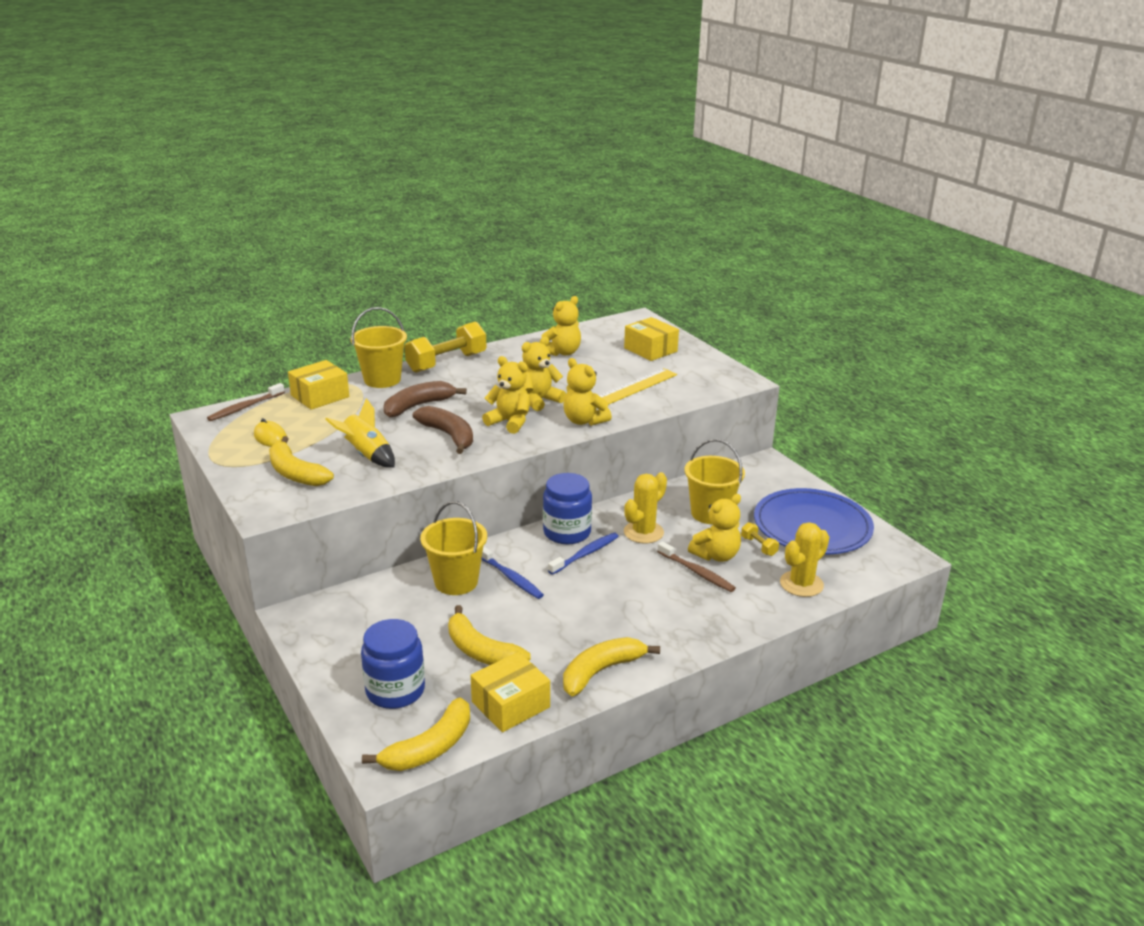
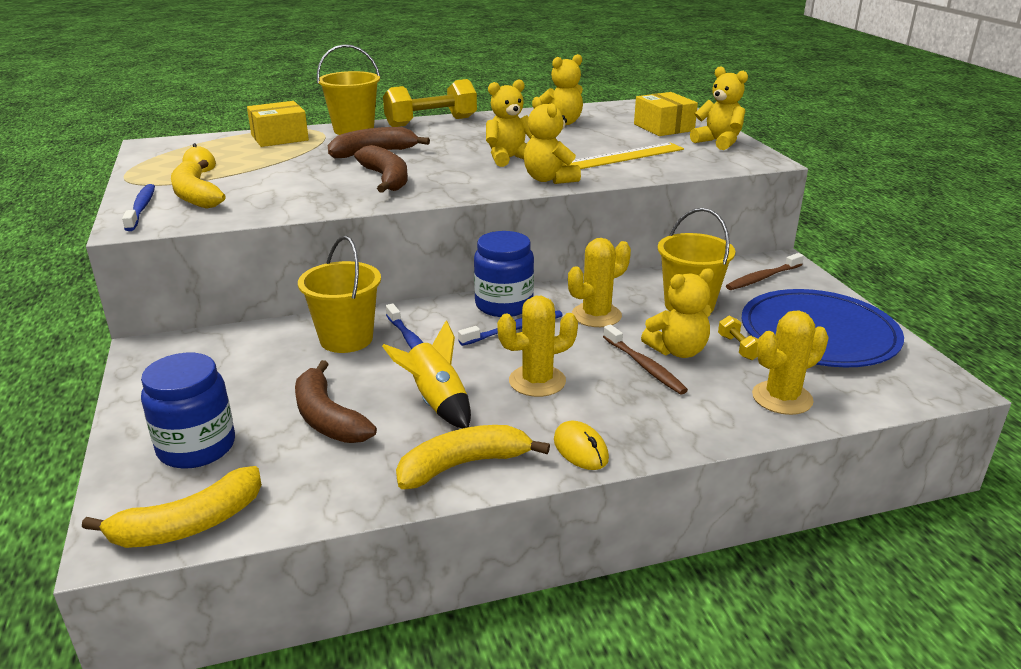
camera: 15 degrees right, 0 degrees up
(245, 407) = (198, 140): brown toothbrush -> brown toothbrush (762, 278)
(258, 493) = (141, 208): none -> blue toothbrush
(367, 455) = (284, 187): yellow rocket -> yellow rocket (437, 402)
(481, 651) = (328, 418): yellow banana -> brown banana
(510, 422) = (463, 174): yellow teddy bear -> yellow teddy bear (718, 142)
(510, 704) = (324, 487): yellow box -> none
(623, 597) = (537, 381): none -> yellow cactus
(678, 646) = (580, 449): none -> yellow mouse

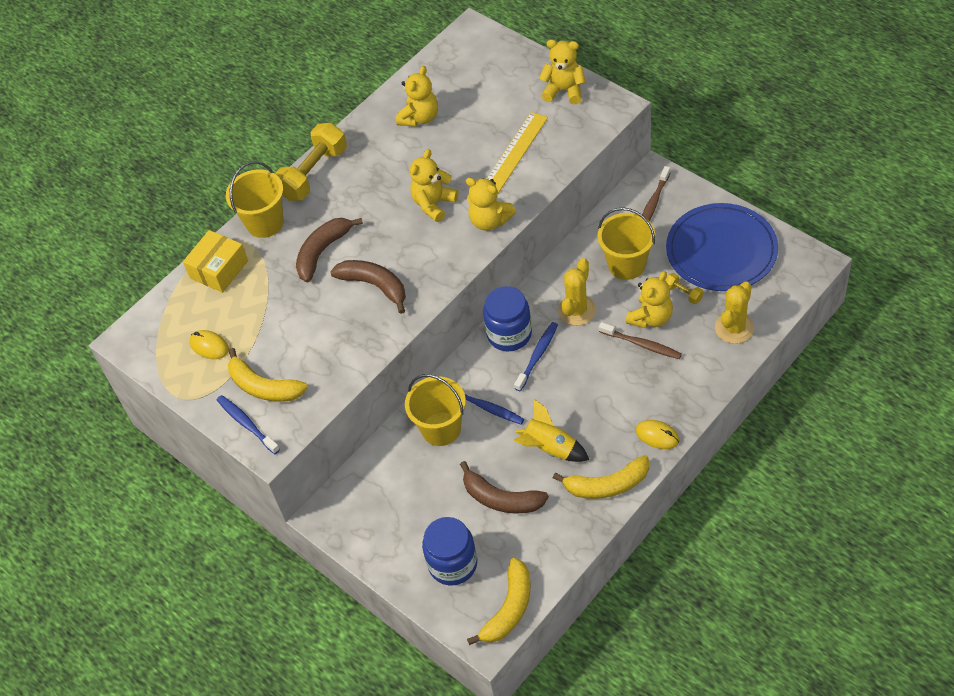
camera: 25 degrees left, 25 degrees up
(463, 465) = (607, 485): yellow banana -> yellow banana turned 135 degrees counterclockwise
(537, 381) = (591, 396): yellow cactus -> none
(663, 127) = (505, 83): yellow box -> none

